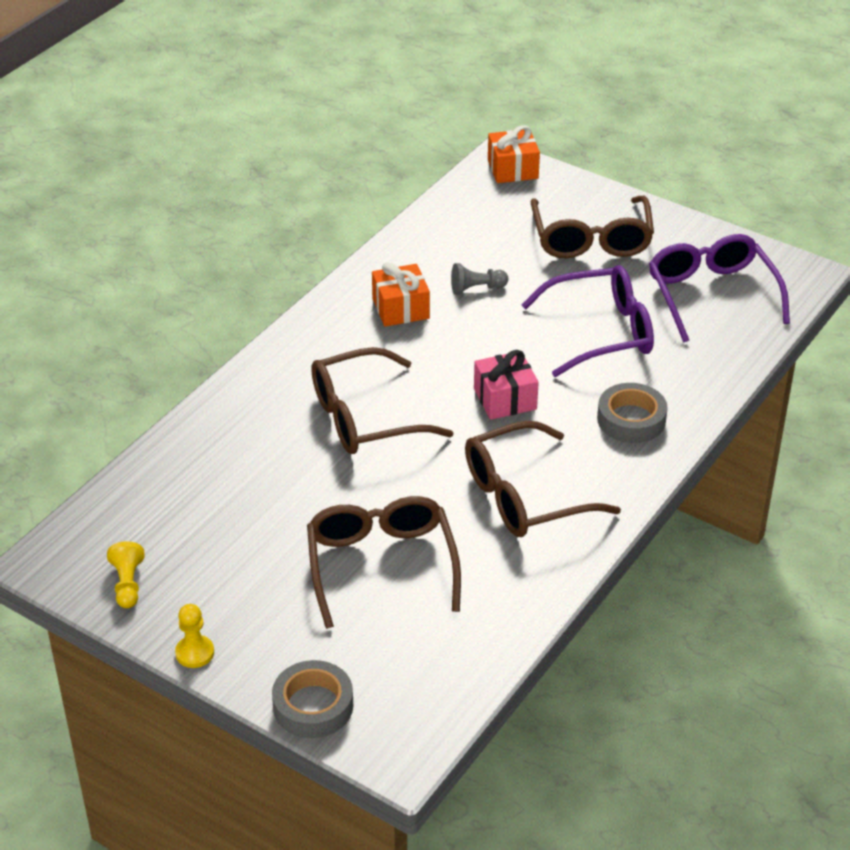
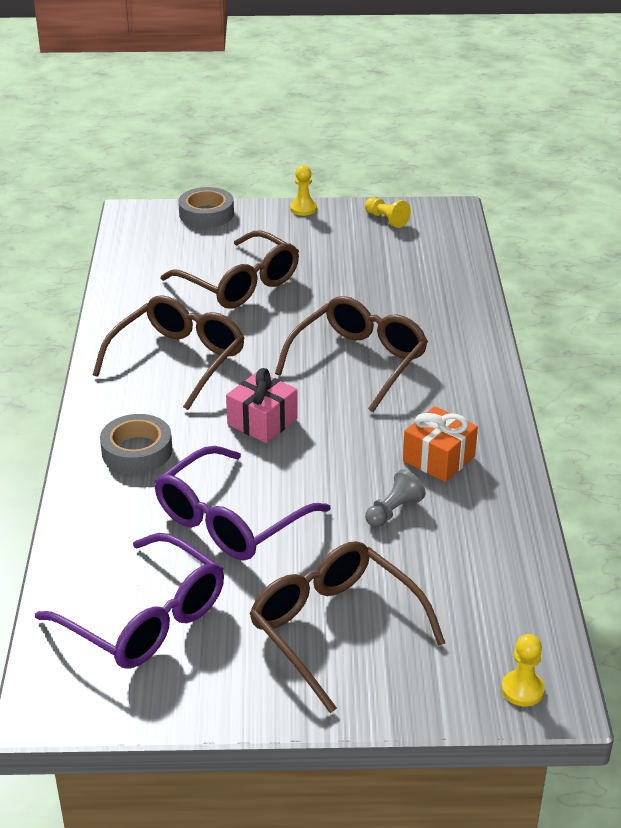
camera: 145 degrees right, 5 degrees down
(512, 169) = (522, 690): orange gift -> yellow pawn

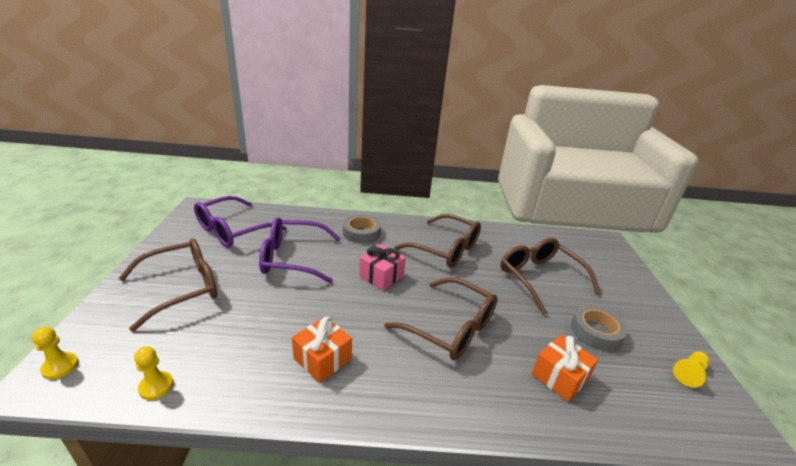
camera: 90 degrees right, 5 degrees down
(206, 214) = (627, 269): grey tape -> grey tape (596, 331)
(230, 520) = (292, 258): purple glasses -> purple glasses turned 45 degrees counterclockwise
(240, 284) = (539, 278): brown glasses -> brown glasses turned 105 degrees clockwise
(303, 209) = (670, 319): yellow pawn -> yellow pawn (156, 386)
(393, 510) = (273, 325): grey pawn -> none
(415, 295) = (559, 377): none -> orange gift

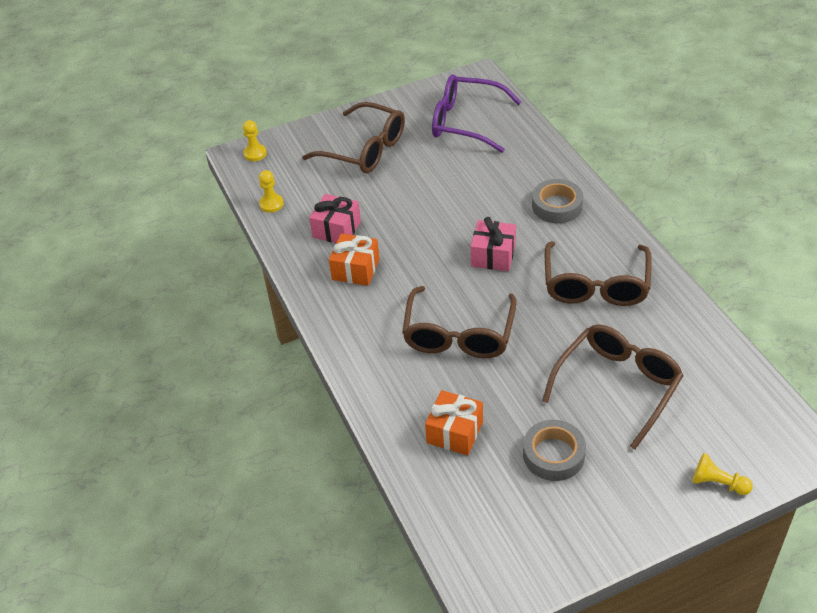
camera: 70 degrees right, 15 degrees up
(257, 349) = (336, 229): none -> pink gift
(292, 258) = (462, 183): purple glasses -> none
(689, 373) = (548, 547): yellow pawn -> yellow pawn (718, 483)

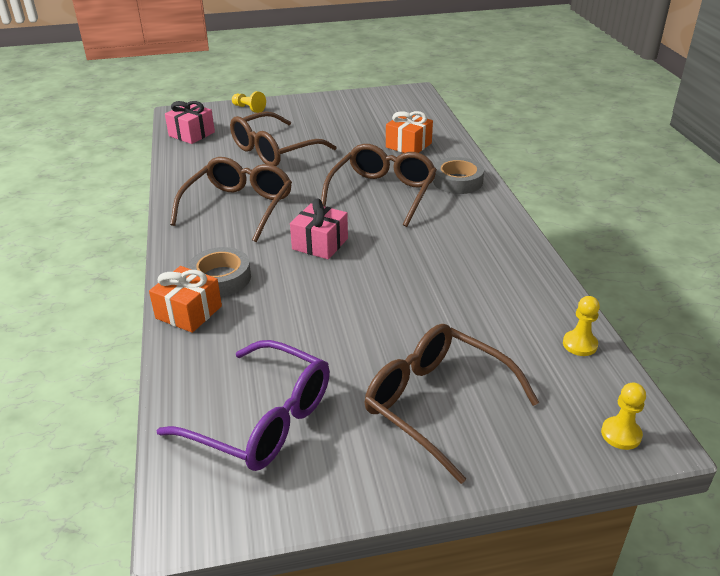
camera: 170 degrees left, 10 degrees down
(336, 229) = (490, 297): pink gift -> pink gift (192, 134)
(355, 269) = (471, 255): orange gift -> orange gift (189, 312)
(553, 455) = (343, 129): grey tape -> grey tape (457, 181)

